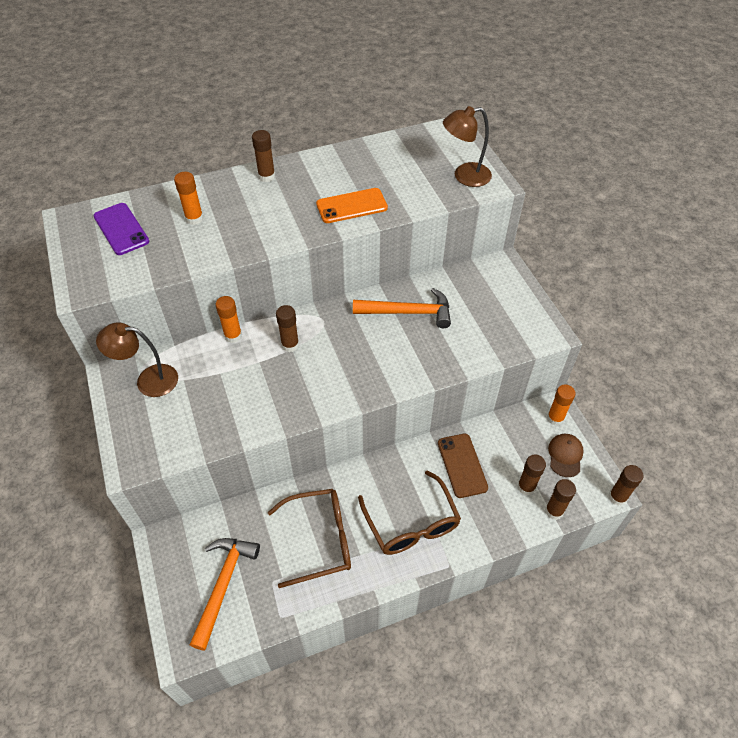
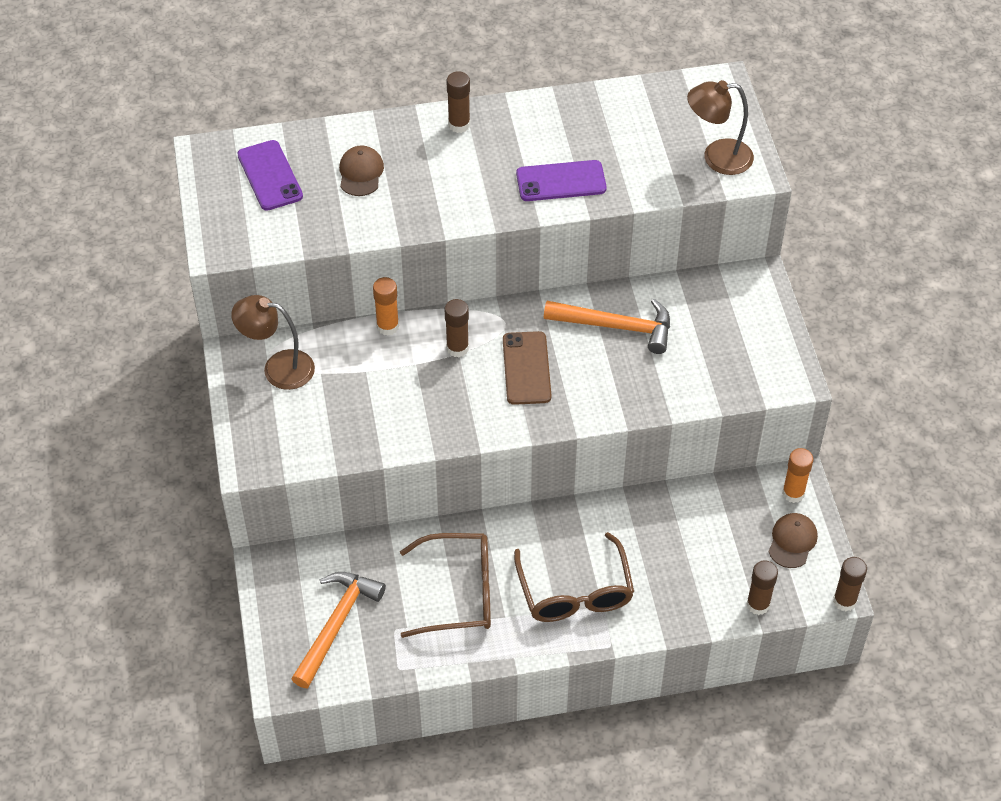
camera: 10 degrees right, 0 degrees up
(194, 218) = (361, 173): orange glue stick -> brown cap
(351, 206) = (561, 181): orange phone -> purple phone
(462, 465) = (655, 533): brown phone -> brown phone (526, 368)
(526, 487) = (730, 571): brown glue stick -> none

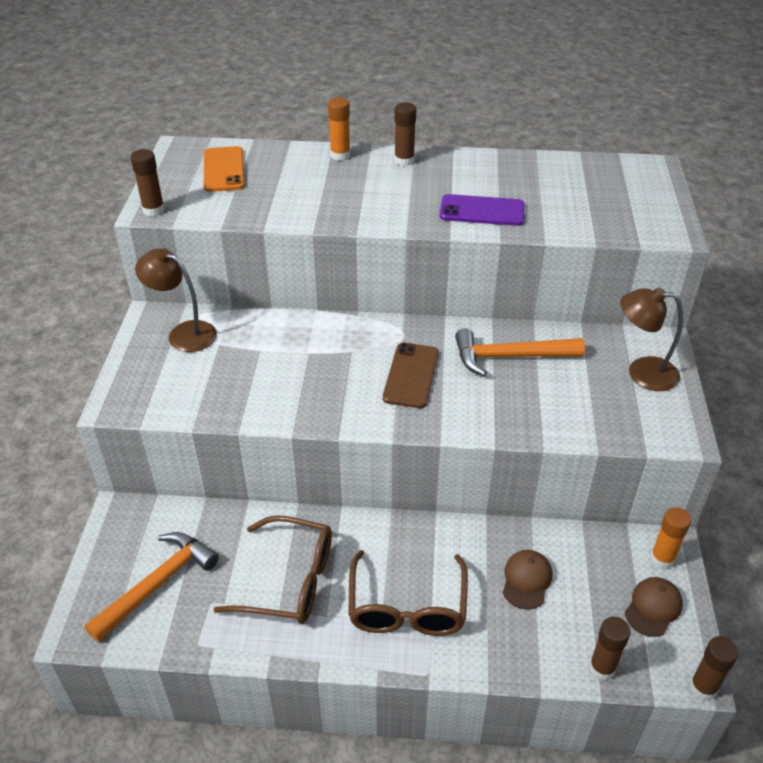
camera: 15 degrees right, 10 degrees down
(270, 176) = (224, 170): purple phone -> orange phone
(361, 173) = (303, 179): brown cap -> brown cap (526, 580)
(387, 326) = (296, 319): orange glue stick -> orange glue stick (340, 155)
(457, 348) = (352, 347): brown glue stick -> brown glue stick (153, 210)
(616, 326) = (510, 357): orange hammer -> orange hammer turned 150 degrees clockwise
(717, 157) = (638, 216): brown lamp -> brown lamp (642, 372)

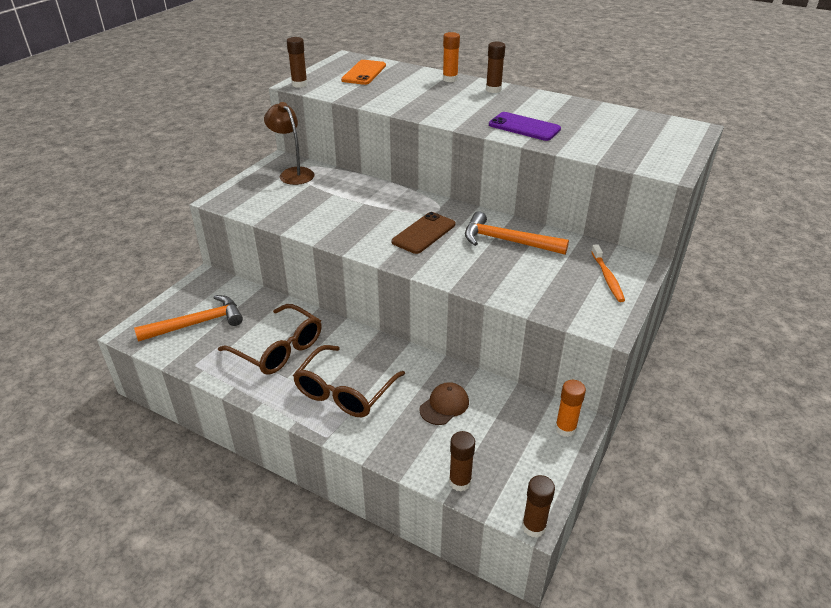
camera: 25 degrees right, 5 degrees down
(642, 372) = (607, 278): brown lamp -> orange toothbrush
(653, 607) = (532, 458): brown cap -> none

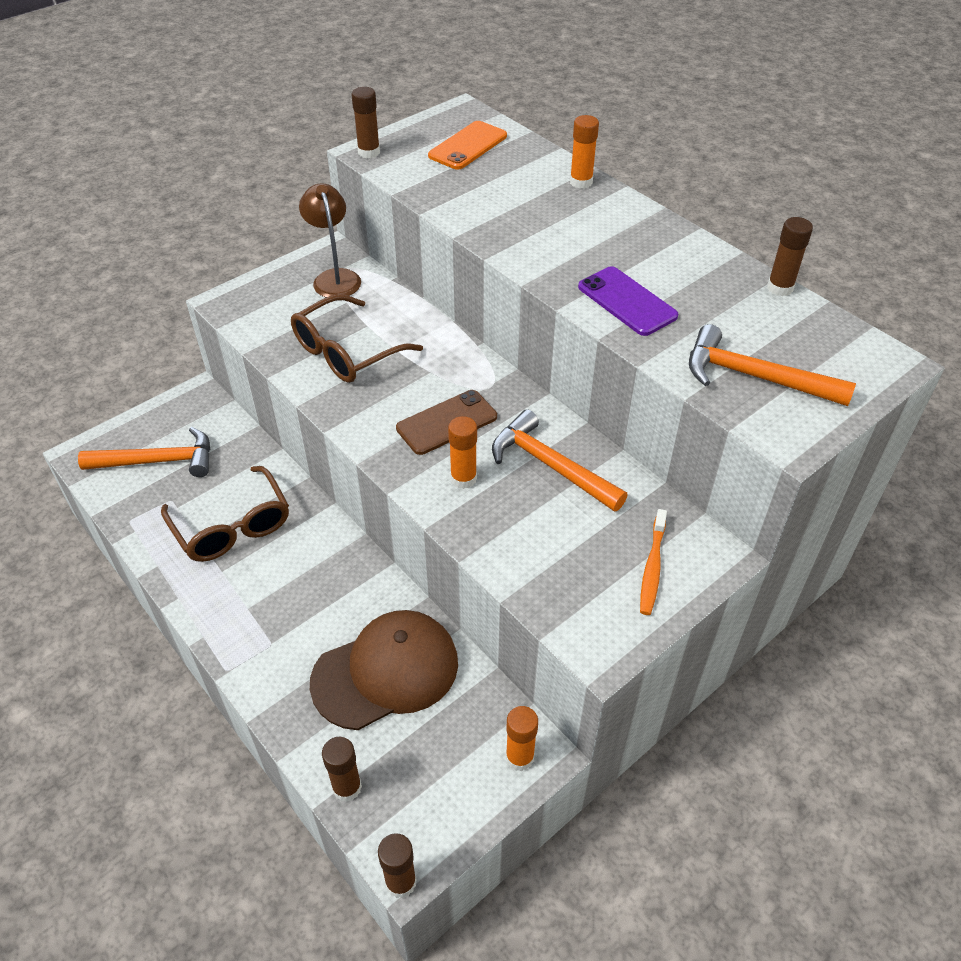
camera: 20 degrees right, 10 degrees up
(344, 391) = (277, 613): brown glasses -> brown glasses (346, 352)
(444, 405) = (386, 672): brown cap -> brown cap, size x2.05
(456, 259) = (463, 478): none -> orange glue stick
(493, 90) = (630, 216): brown glue stick -> brown glue stick (780, 288)
(627, 147) = (754, 377): none -> orange hammer

